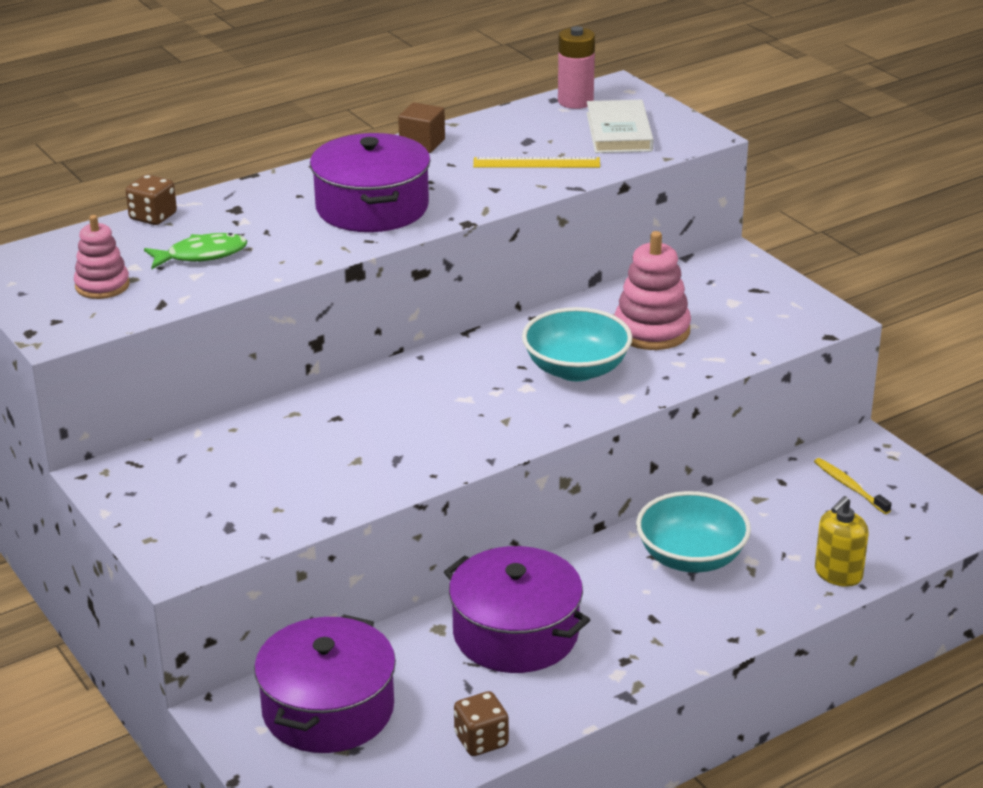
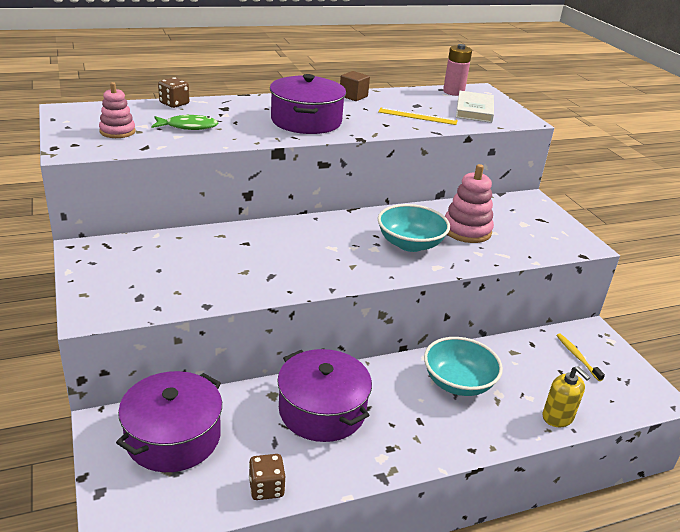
camera: 10 degrees right, 0 degrees up
(838, 574) = (557, 417): yellow soap dispenser -> yellow soap dispenser turned 90 degrees counterclockwise

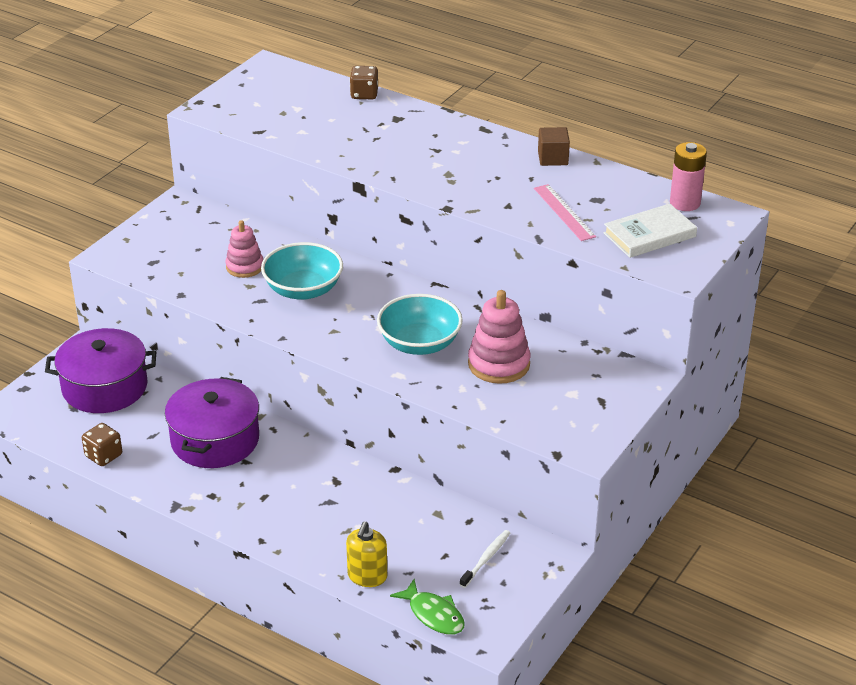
camera: 55 degrees right, 5 degrees up
(117, 131) = (267, 106): pink stacking toy -> pink stacking toy (244, 267)
(188, 127) = (328, 125): green fish -> green fish (434, 614)
(306, 121) = (440, 166): purple pot -> none
(417, 116) = (564, 212): yellow ruler -> pink ruler
(458, 383) = (343, 497): turquoise bowl -> turquoise bowl (303, 289)
(577, 356) = (486, 558): yellow toothbrush -> white toothbrush

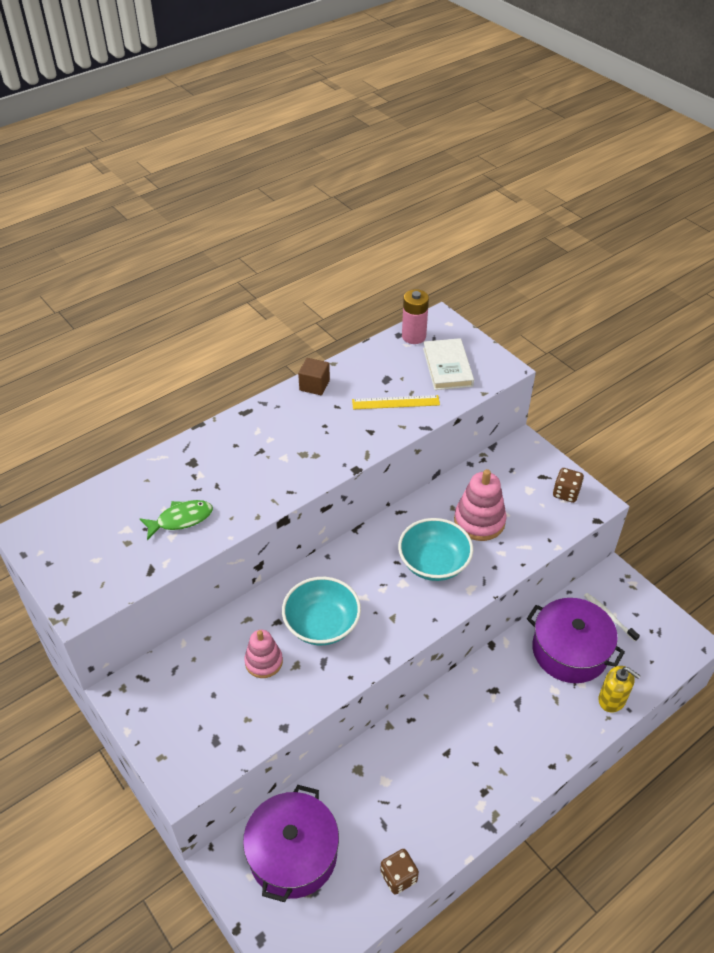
camera: 70 degrees left, 10 degrees up
(215, 440) = (409, 771): purple pot -> purple pot (569, 651)
(364, 94) = (135, 474): brown dice -> brown dice (566, 493)
(434, 614) = (662, 667): green fish -> green fish (181, 519)
(564, 212) = (395, 402): pink ruler -> yellow ruler

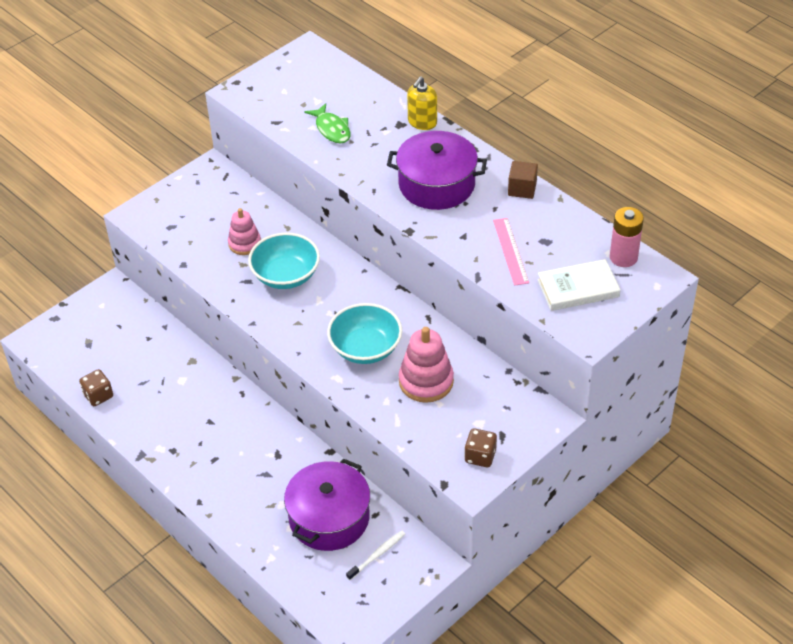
camera: 85 degrees right, 0 degrees up
(293, 854) = (119, 328): purple pot -> purple pot (436, 184)
(395, 402) = (511, 251): yellow ruler -> pink ruler
(612, 699) = (273, 553): yellow soap dispenser -> yellow soap dispenser (422, 122)

